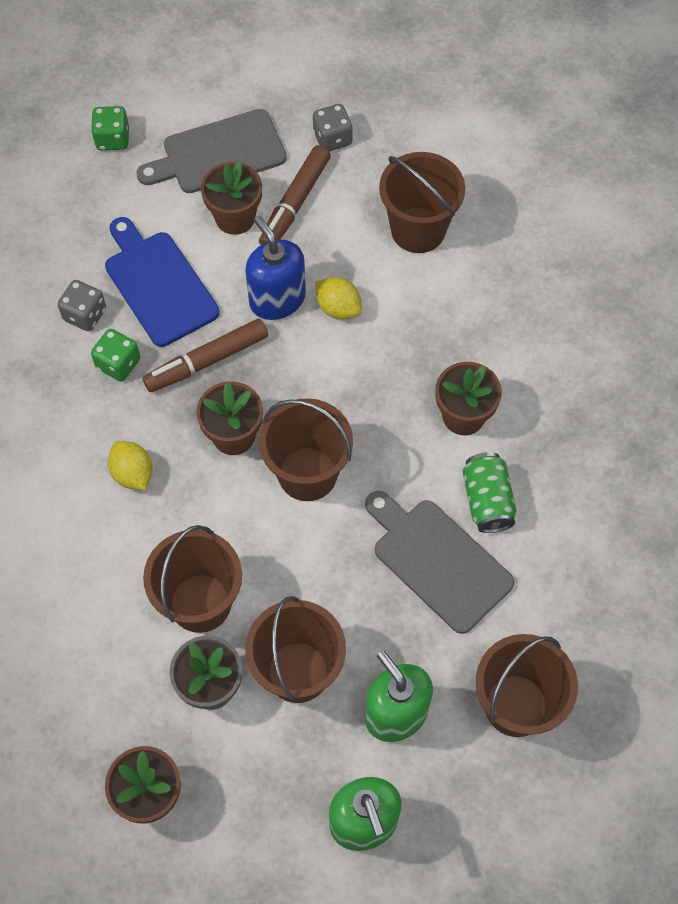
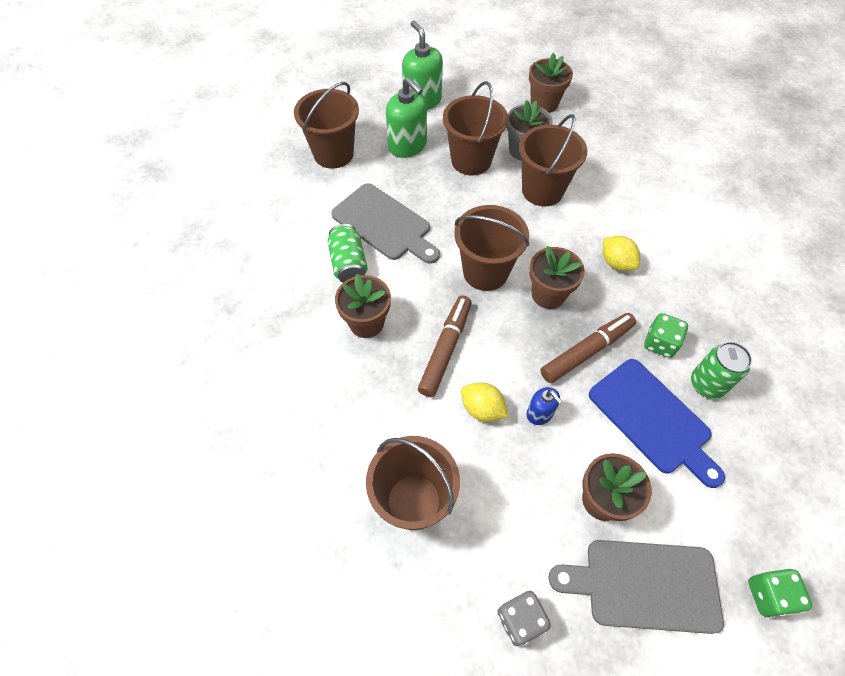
camera: 175 degrees right, 5 degrees down
(85, 315) = (707, 384): grey dice -> green can
(218, 154) = (644, 584): grey cutting board -> grey cutting board turned 150 degrees counterclockwise
(277, 299) = (540, 413): blue soap dispenser -> blue soap dispenser, size x0.54
(295, 203) = (545, 523): brown marker -> brown marker (445, 349)

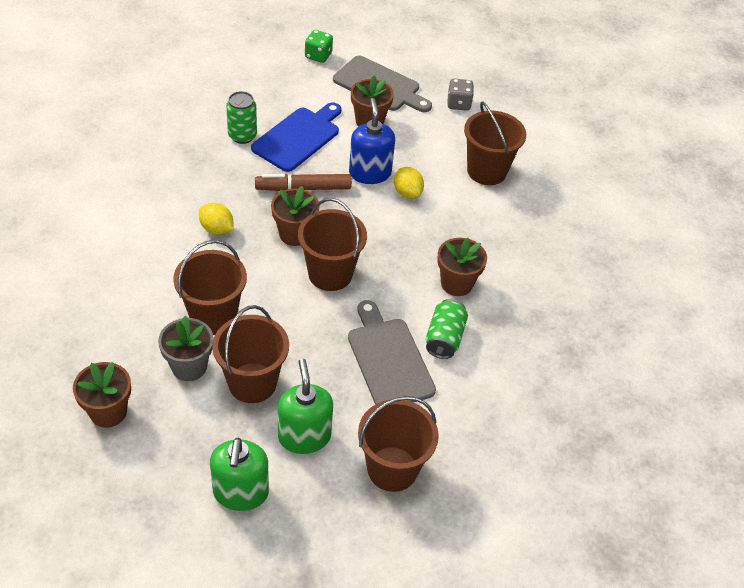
camera: 155 degrees left, 10 degrees down
(445, 349) = (406, 237): brown marker -> none
(540, 413) = (370, 173): blue soap dispenser -> blue soap dispenser, size x1.84
(616, 263) = (217, 229): yellow lemon -> yellow lemon turned 45 degrees counterclockwise
(653, 419) = (298, 137): blue cutting board -> blue cutting board turned 45 degrees clockwise
(660, 343) = (246, 168): green dice -> none

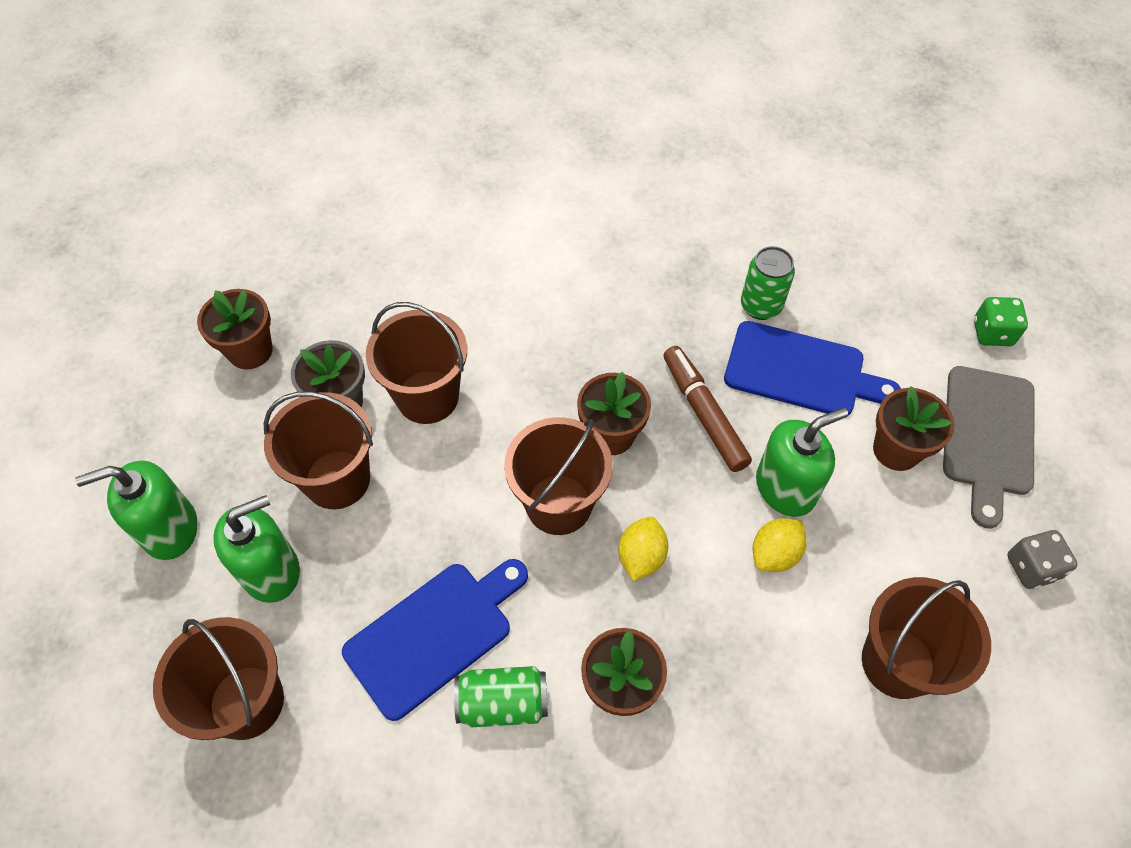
camera: 75 degrees right, 10 degrees up
(217, 229) = (575, 343): yellow lemon -> yellow lemon (641, 557)
(370, 173) = (785, 488): blue soap dispenser -> green soap dispenser
(388, 359) = (435, 634): grey cutting board -> blue cutting board

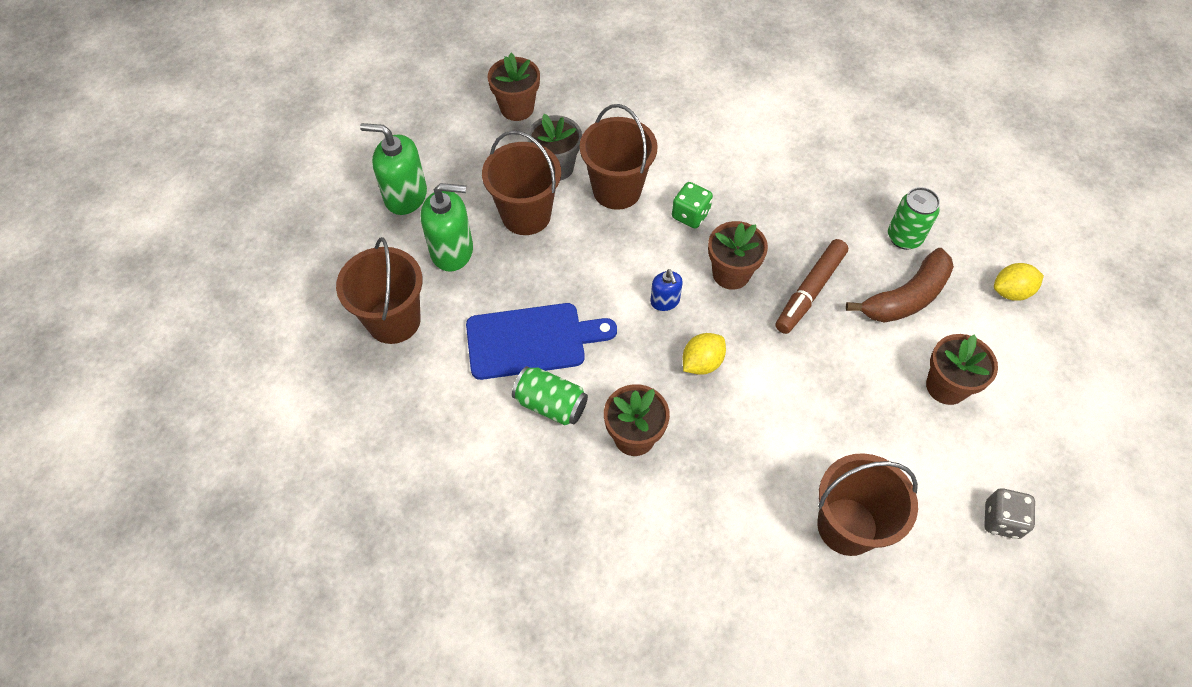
camera: 30 degrees right, 0 degrees up
(559, 504) = (665, 301): brown bucket -> blue soap dispenser
(704, 413) = (809, 291): brown marker -> brown marker turned 150 degrees counterclockwise
(774, 554) = (801, 409): yellow lemon -> yellow lemon (1011, 292)
(785, 488) = (839, 370): green soap dispenser -> none
(801, 371) = (906, 297): blue cutting board -> brown banana
(987, 436) = (1030, 413): grey cutting board -> none
(992, 333) = (1089, 342): green dice -> green dice (690, 215)

